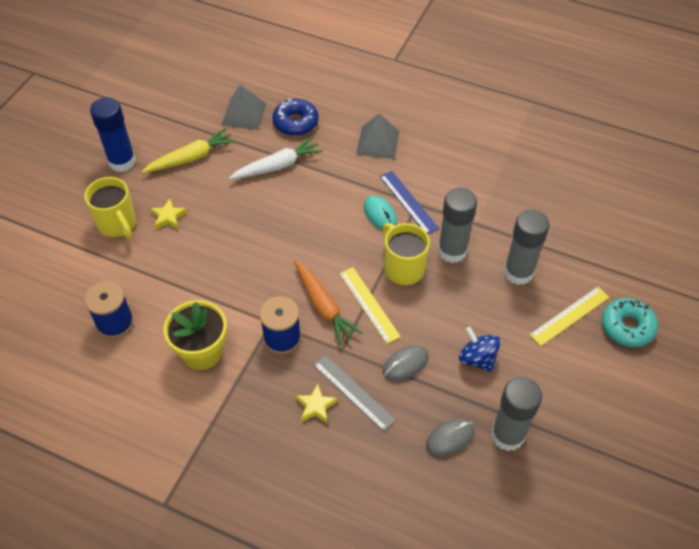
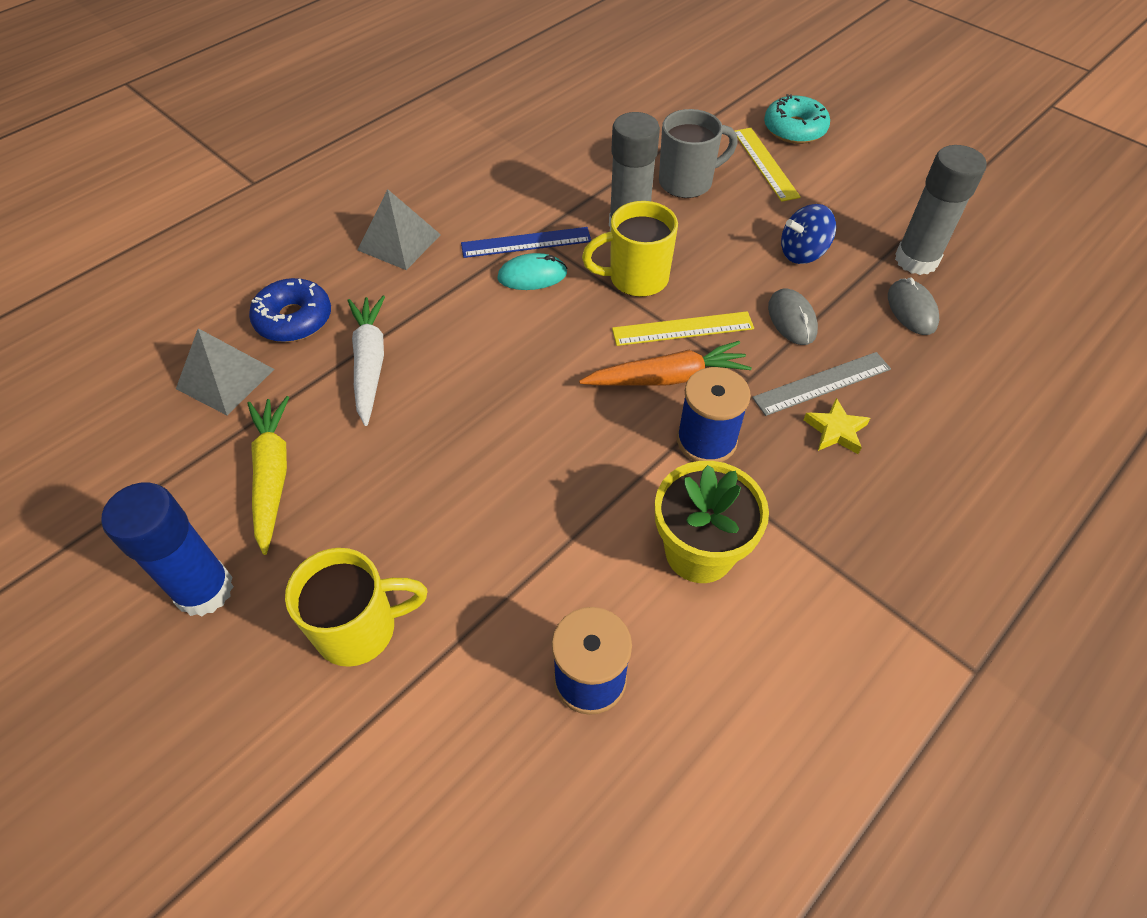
camera: 70 degrees left, 0 degrees up
(168, 217) = (389, 540): yellow star -> none
(518, 272) = (687, 182): grey glue stick -> grey mug

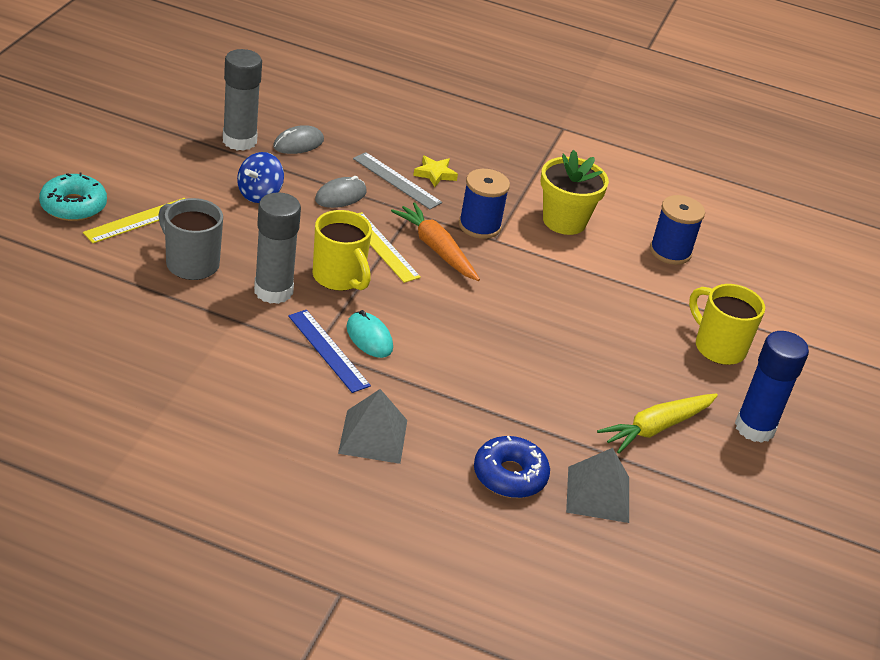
camera: 120 degrees left, 15 degrees down
(370, 363) = (524, 409): white carrot -> none
(802, 253) = (259, 194): blue spinning top -> blue spinning top turned 75 degrees clockwise

